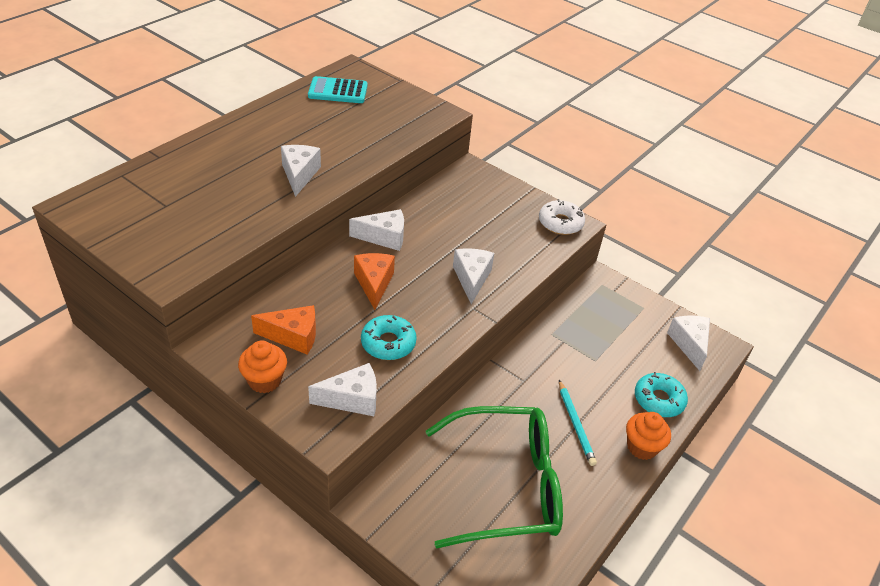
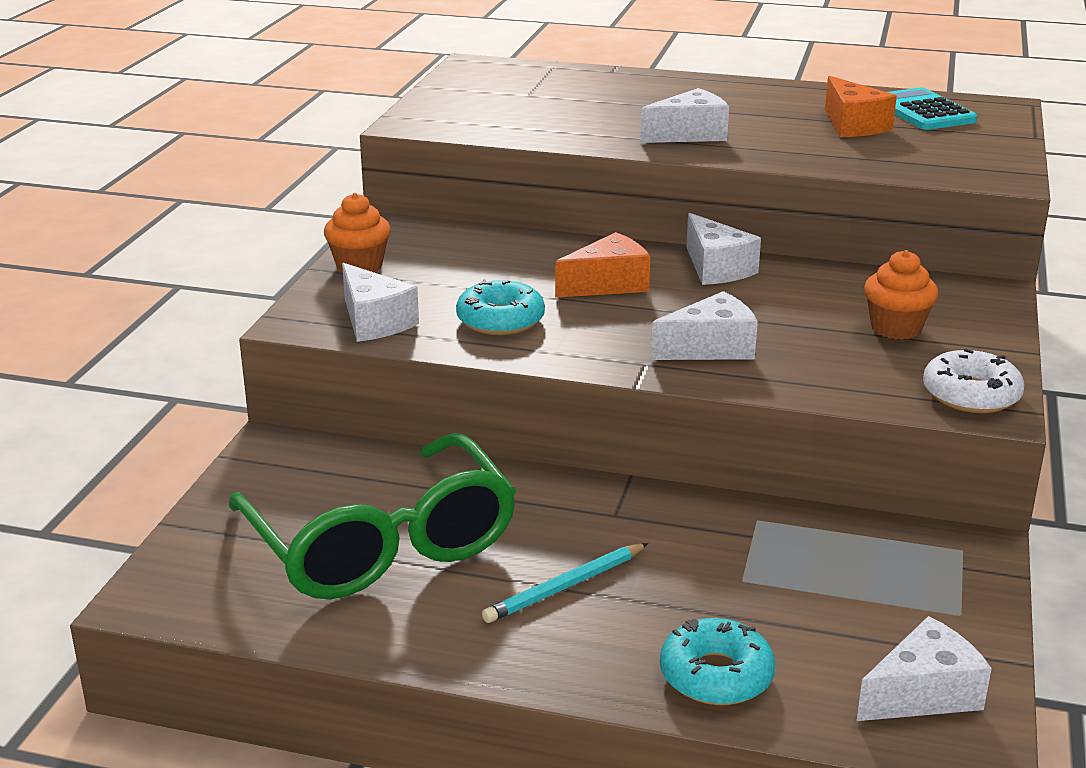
camera: 70 degrees right, 15 degrees down
(293, 336) = (450, 262): orange cheese -> orange cheese (853, 125)
(642, 447) = (575, 673): orange cupcake -> orange cupcake (896, 328)

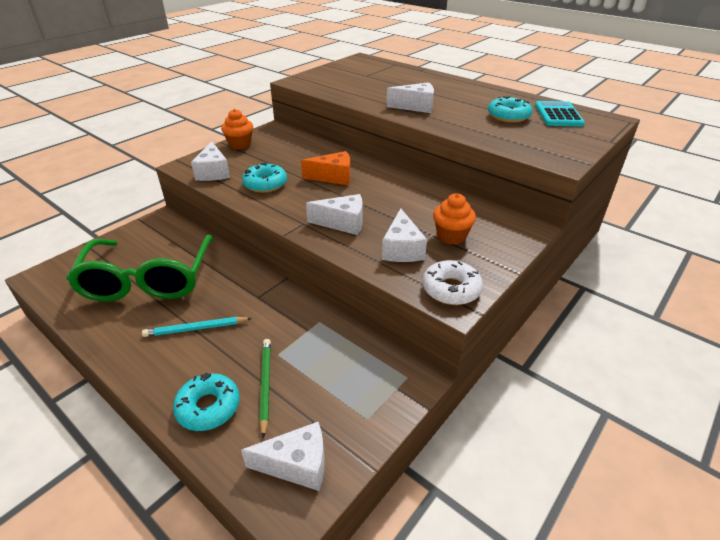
camera: 25 degrees right, 10 degrees up
(716, 268) = (394, 180): white cheese -> white cheese (402, 249)
(771, 622) = (265, 385): none -> green pencil
(853, 125) = (508, 116): orange cheese -> turquoise donut

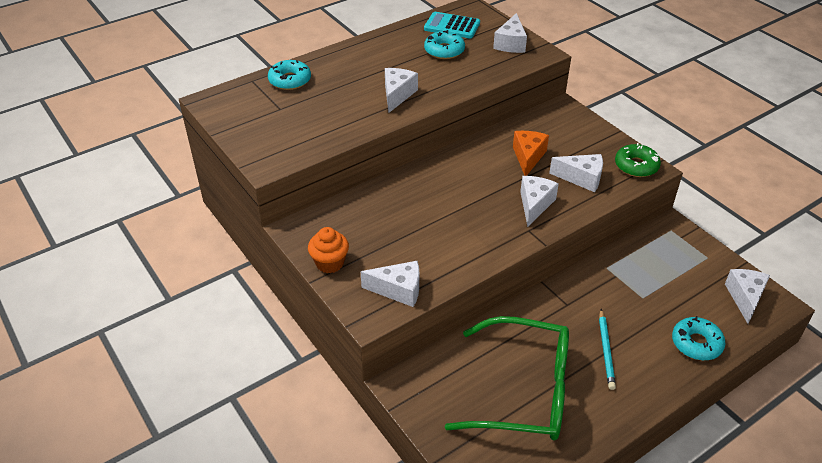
camera: 75 degrees left, 5 degrees up
(265, 184) = (442, 249): turquoise donut -> turquoise donut (290, 80)
(265, 385) = (675, 308): green pencil -> none
(333, 177) = (444, 197): orange cheese -> orange cheese (528, 157)
(451, 236) = (568, 149): orange cupcake -> none
(451, 289) = (636, 166): white donut -> green donut
(561, 144) = (511, 43): none -> white cheese

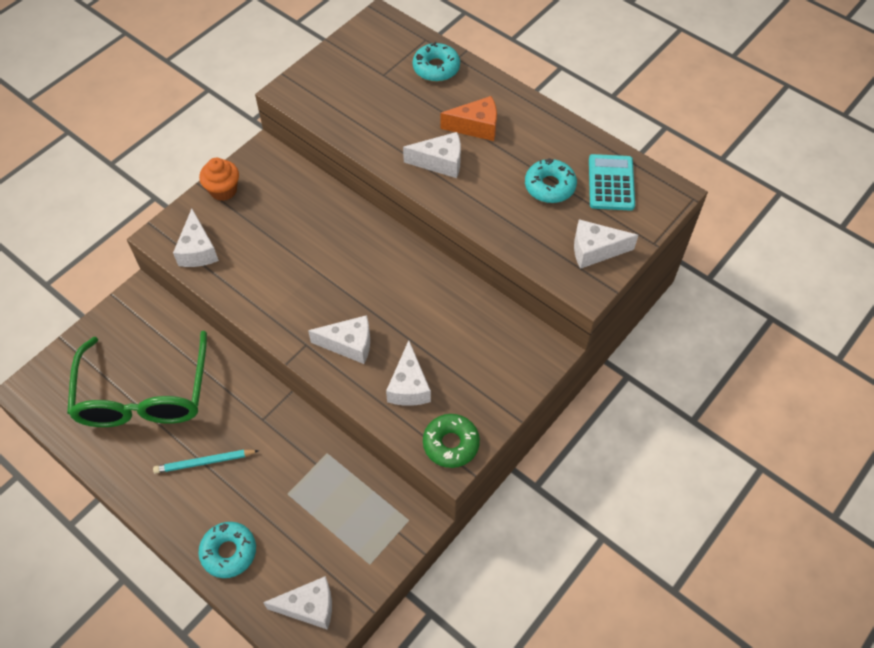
camera: 75 degrees right, 15 degrees up
(528, 157) = (433, 326): orange cheese -> orange cheese (476, 127)

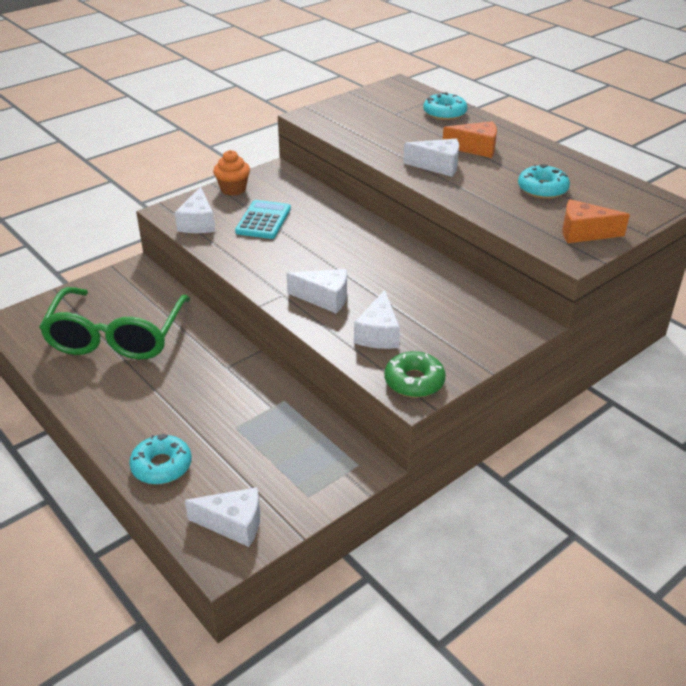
camera: 10 degrees right, 20 degrees down
(205, 462) = (159, 392): turquoise pencil -> none
(595, 250) = (584, 233): white cheese -> orange cheese
(611, 183) = (604, 192): turquoise calculator -> turquoise calculator (263, 220)

